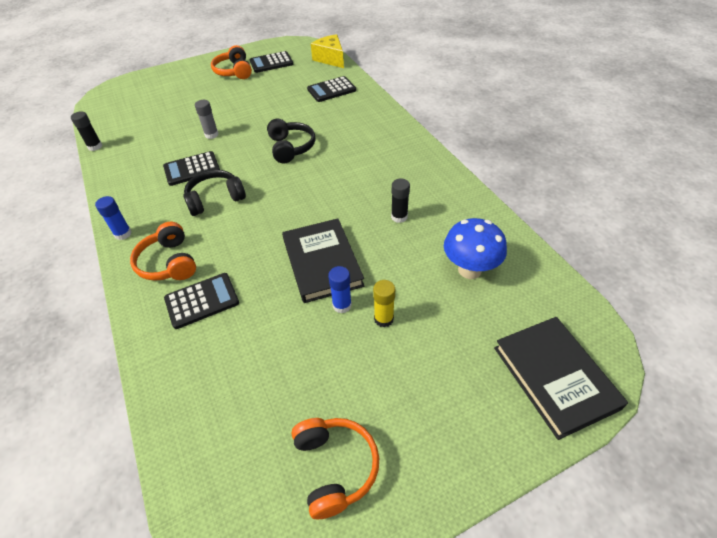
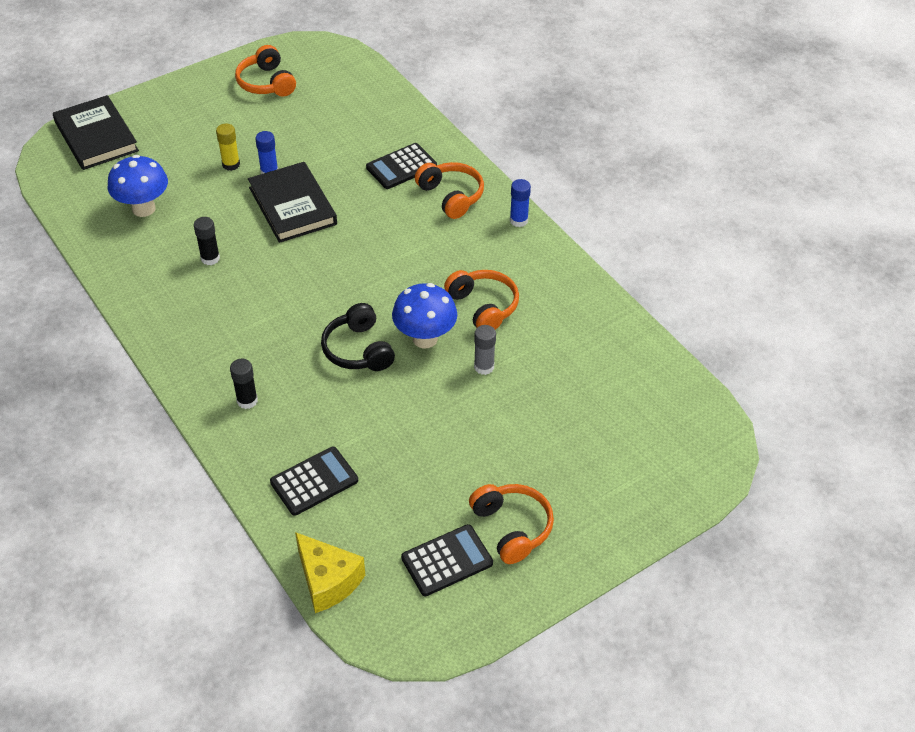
camera: 170 degrees right, 0 degrees up
(95, 146) = (645, 335): black glue stick -> black glue stick (247, 401)
(192, 169) = (483, 306): black calculator -> orange headphones
(215, 199) = (433, 267): black headphones -> none
(243, 152) = (425, 339): none -> blue mushroom

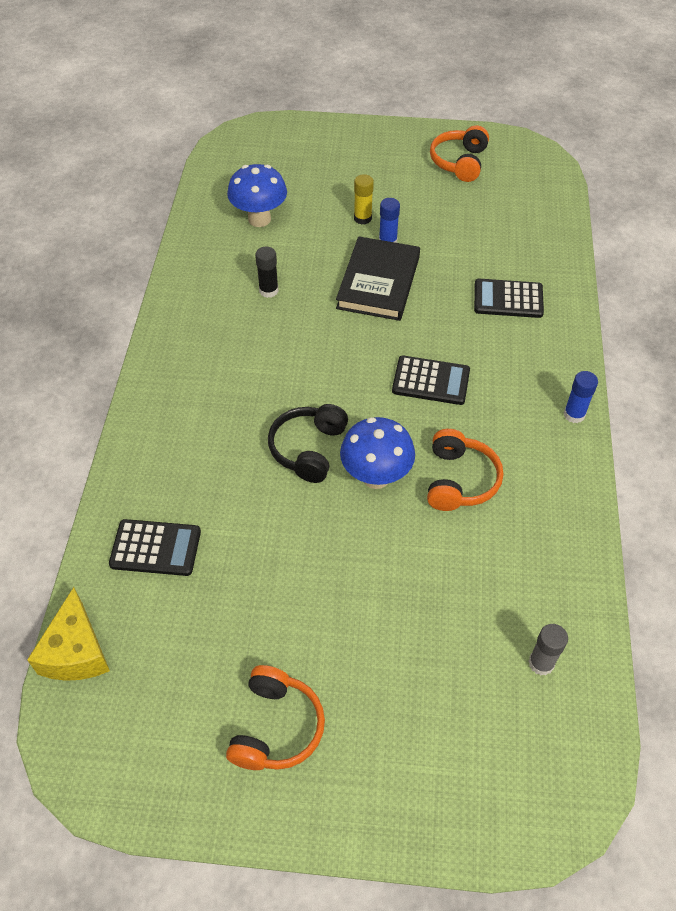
camera: 40 degrees right, 5 degrees up
(96, 136) = (282, 141): black book -> none
(247, 401) = (176, 435): black glue stick -> none
(447, 561) = (188, 714): black calculator -> black calculator (431, 381)
(451, 196) = (529, 353): orange headphones -> none
(484, 367) = (404, 541): grey glue stick -> grey glue stick (541, 663)

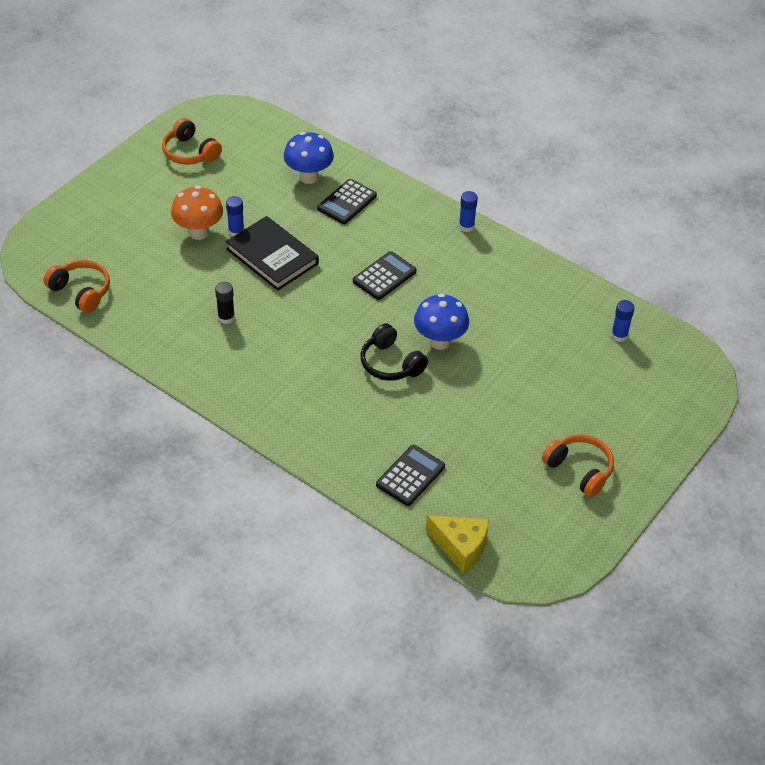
camera: 60 degrees left, 5 degrees down
(259, 219) = (143, 288): blue mushroom -> blue mushroom (309, 177)
(362, 218) = (199, 232): yellow glue stick -> orange mushroom
(459, 480) = (473, 304): orange headphones -> orange headphones (81, 291)
(541, 663) = (619, 335): grey glue stick -> blue glue stick

